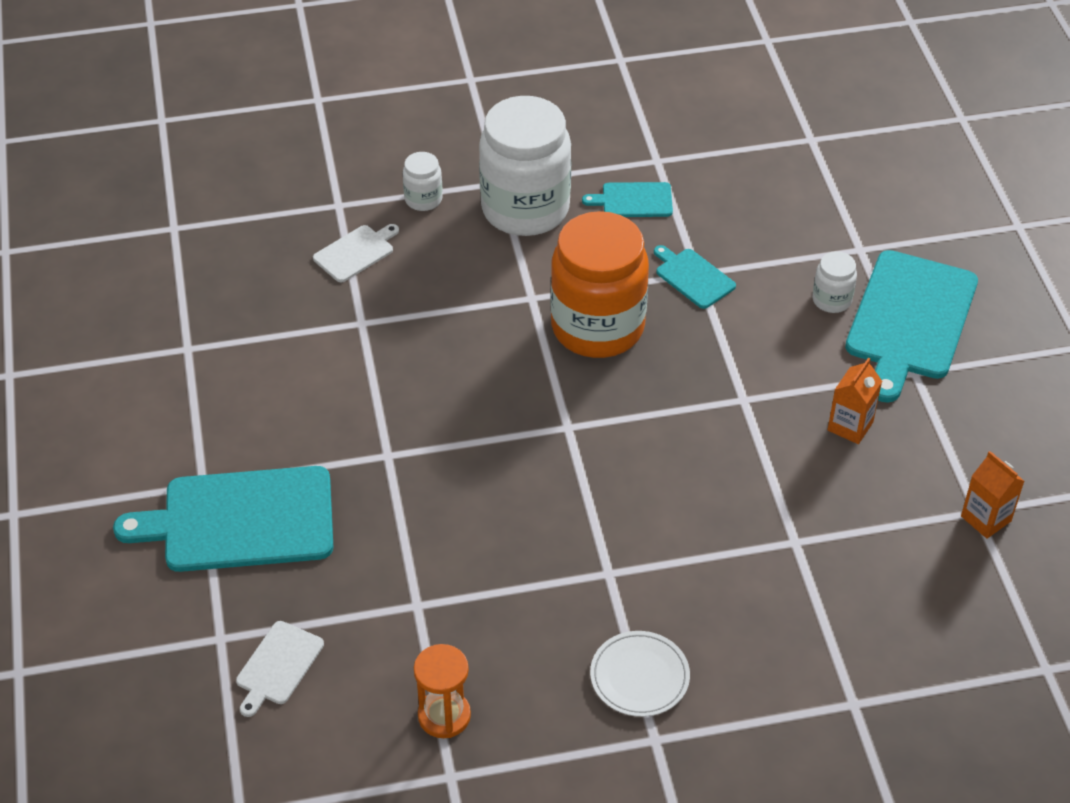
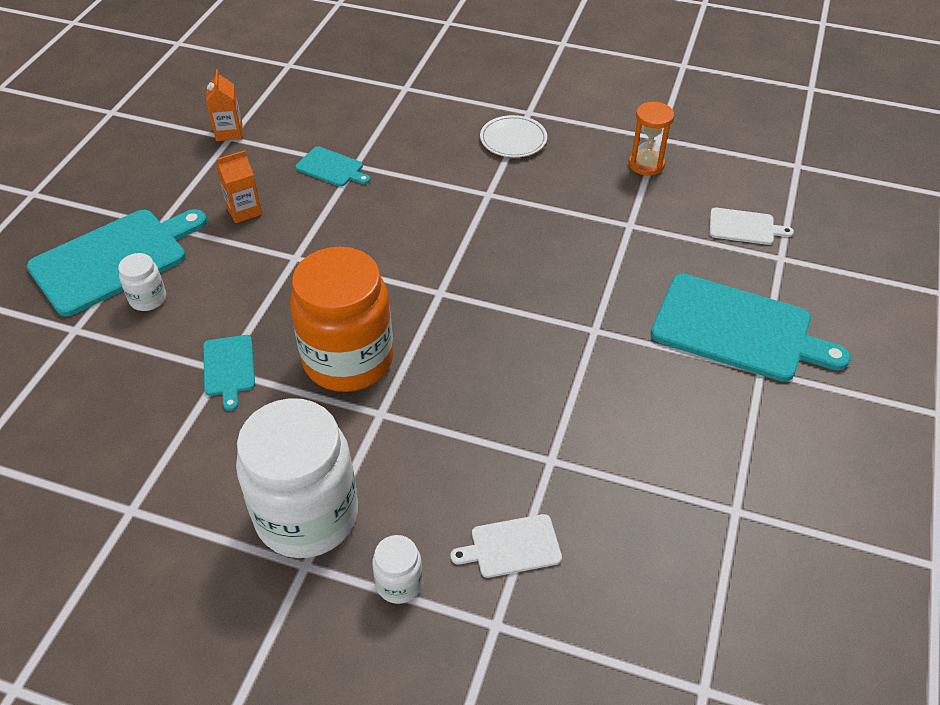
camera: 150 degrees left, 0 degrees up
(278, 666) = (744, 227): white cutting board -> white cutting board turned 45 degrees clockwise
(634, 200) = (199, 472): turquoise cutting board -> turquoise cutting board (331, 168)

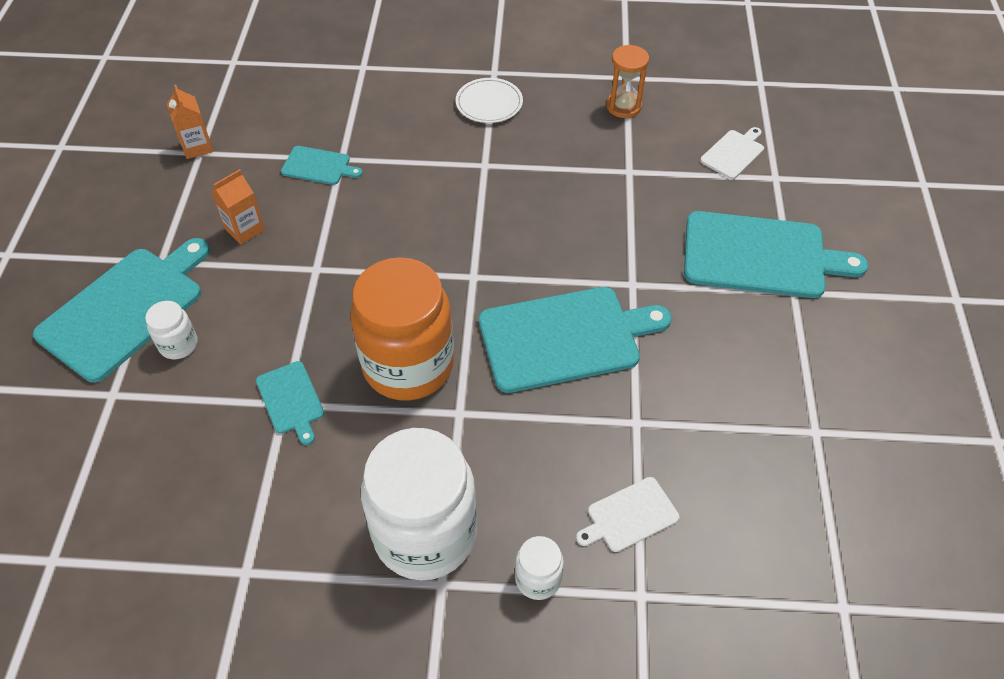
camera: 15 degrees left, 5 degrees up
(508, 366) = (564, 338): none -> turquoise cutting board
(744, 227) = (733, 153): white cutting board -> white cutting board turned 45 degrees counterclockwise

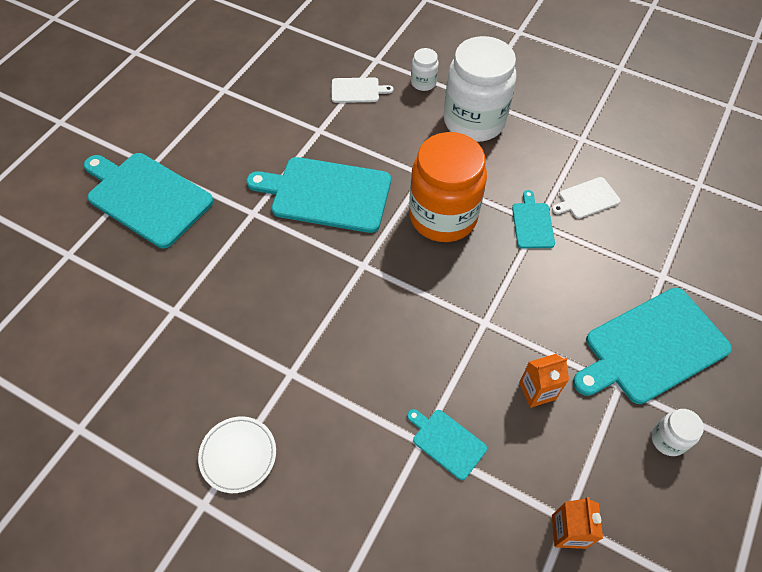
camera: 155 degrees left, 5 degrees up
(178, 345) = (609, 297): white jar -> white jar (668, 439)
(623, 106) = (115, 388): orange hourglass -> none
(733, 153) = (75, 291): white cutting board -> white cutting board (587, 199)

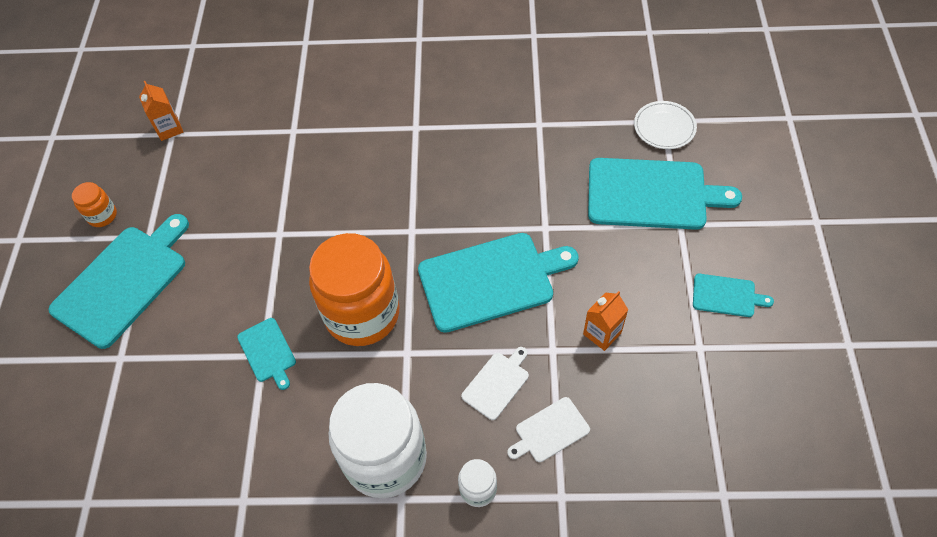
camera: 155 degrees right, 0 degrees up
(238, 455) = (416, 69): white plate -> white plate (664, 127)
(447, 442) = (274, 139): turquoise cutting board -> turquoise cutting board (726, 296)
(537, 391) = (216, 202): orange carton -> orange carton (602, 333)
(587, 199) = (216, 412): white cutting board -> white cutting board (497, 383)
(668, 439) = (102, 216): white jar -> orange jar

